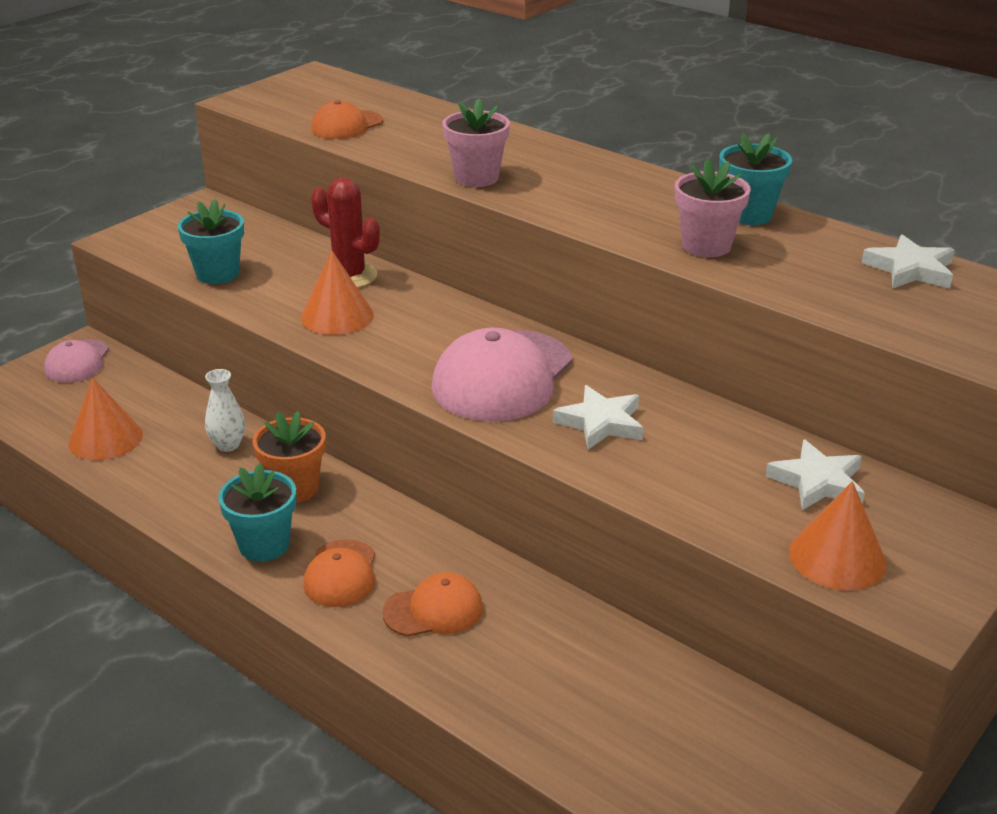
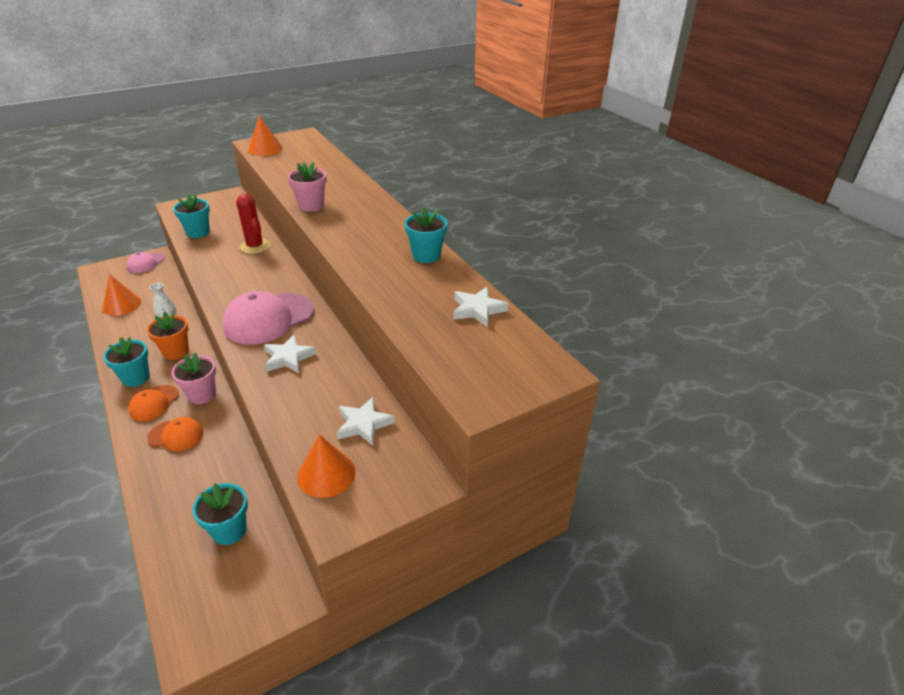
camera: 20 degrees right, 5 degrees up
(337, 316) = (227, 267): orange cone -> orange cone (265, 149)
(346, 125) = (284, 165): orange cap -> none
(666, 714) = (229, 530): none -> turquoise flower pot
(706, 246) = (380, 270): pink flower pot -> pink flower pot (202, 395)

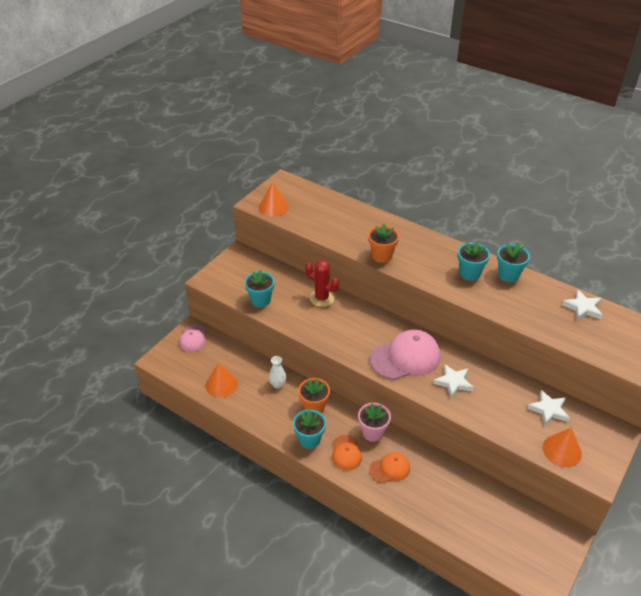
camera: 25 degrees left, 5 degrees up
(229, 530) = (494, 513): turquoise flower pot -> turquoise flower pot (469, 273)
(268, 319) = (405, 357): pink cap -> pink cap turned 135 degrees counterclockwise
(311, 206) = (382, 256): pink flower pot -> orange flower pot

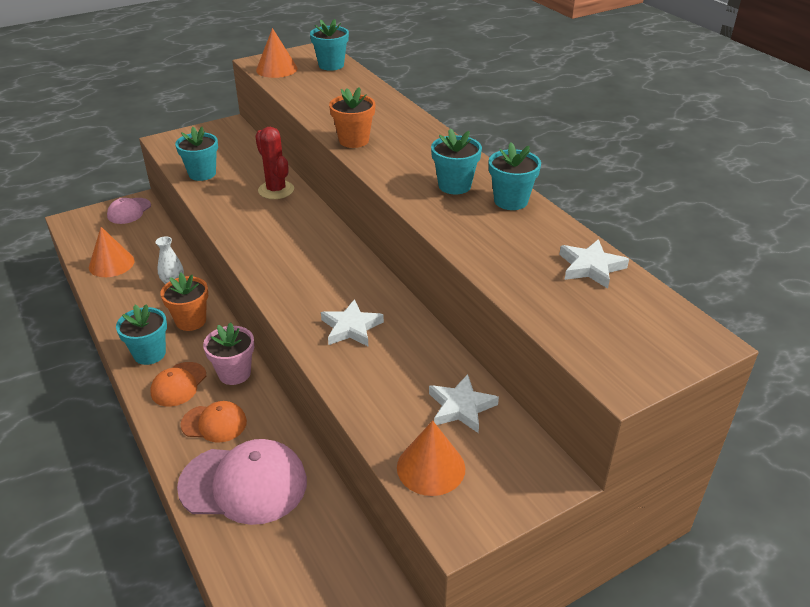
camera: 25 degrees right, 5 degrees down
(306, 193) = (331, 65): none -> turquoise flower pot
(405, 357) = (315, 280): pink cap -> pink cap (244, 484)

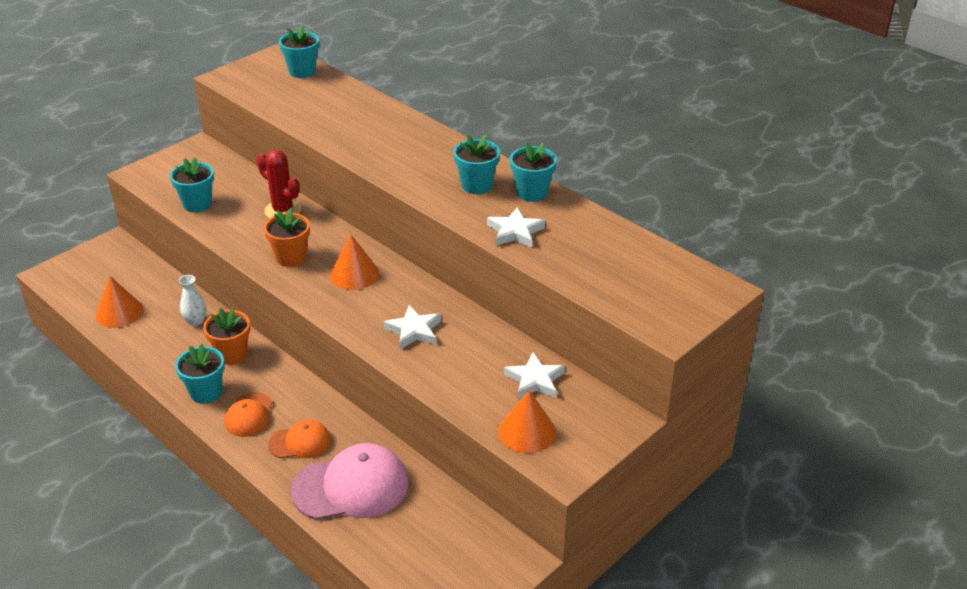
camera: 15 degrees left, 0 degrees up
(129, 211) = (108, 254): pink cap -> none
(234, 373) = (298, 395): pink flower pot -> none
(276, 69) = (247, 83): orange cone -> orange cone (354, 274)
(354, 140) = (363, 153): orange flower pot -> orange flower pot (291, 257)
(590, 267) = (618, 243): white star -> white star (515, 232)

